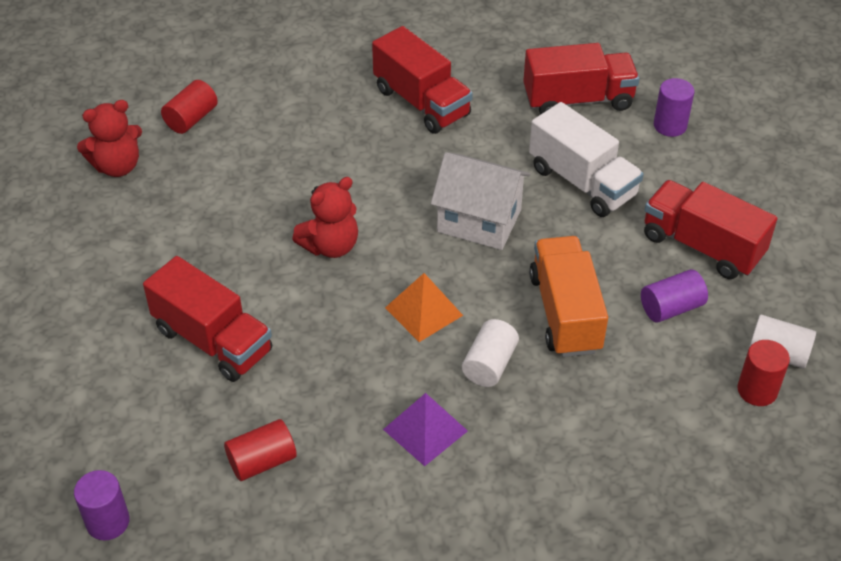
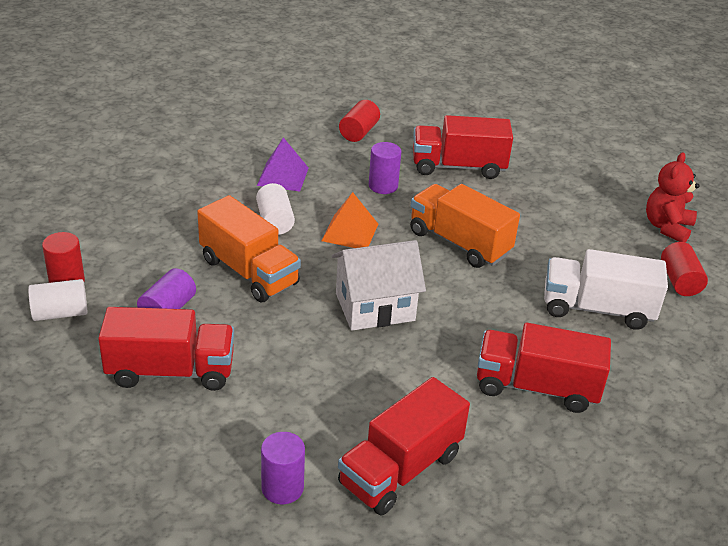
camera: 140 degrees right, 10 degrees down
(108, 522) = (403, 89): purple cylinder -> purple cylinder (383, 186)
(330, 246) = (459, 243): red teddy bear -> orange truck
(582, 182) = (321, 380): white truck -> white truck (597, 309)

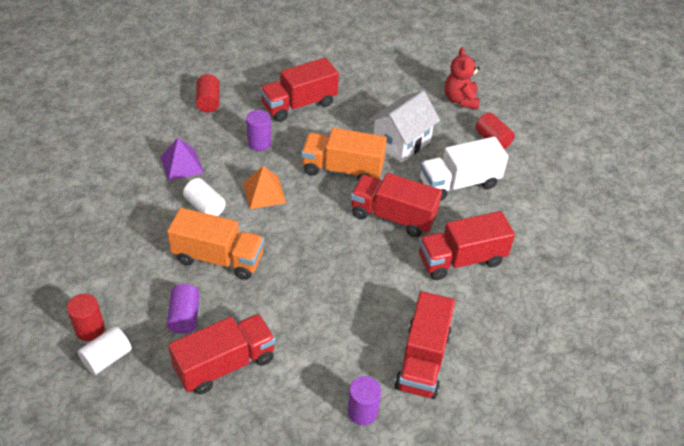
camera: 30 degrees left, 10 degrees up
(375, 307) = (323, 246): white house -> white house (401, 142)
(483, 310) = (393, 216): none -> red truck

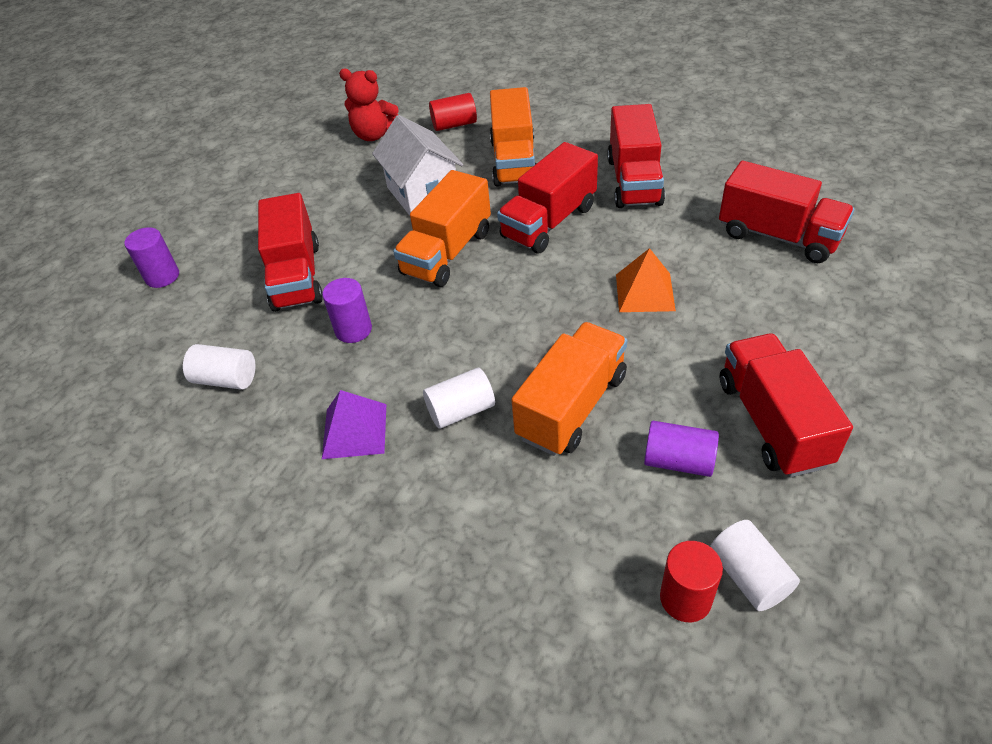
camera: 65 degrees left, 0 degrees up
(208, 102) = (226, 379): red cylinder -> white cylinder
(264, 192) = (458, 337): orange pyramid -> orange pyramid (644, 292)
(362, 411) = (852, 297): purple cylinder -> purple cylinder (162, 276)
(459, 183) = (514, 161): white truck -> orange truck

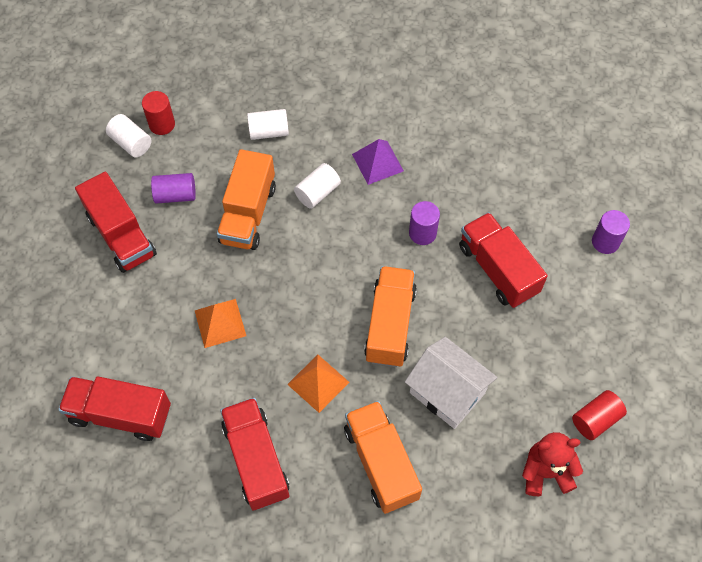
camera: 155 degrees right, 15 degrees up
(226, 379) = (485, 173): white cylinder -> white cylinder (269, 132)
(454, 124) = (470, 512): red cylinder -> red cylinder (595, 419)
(549, 222) = (318, 383): red truck -> orange pyramid

